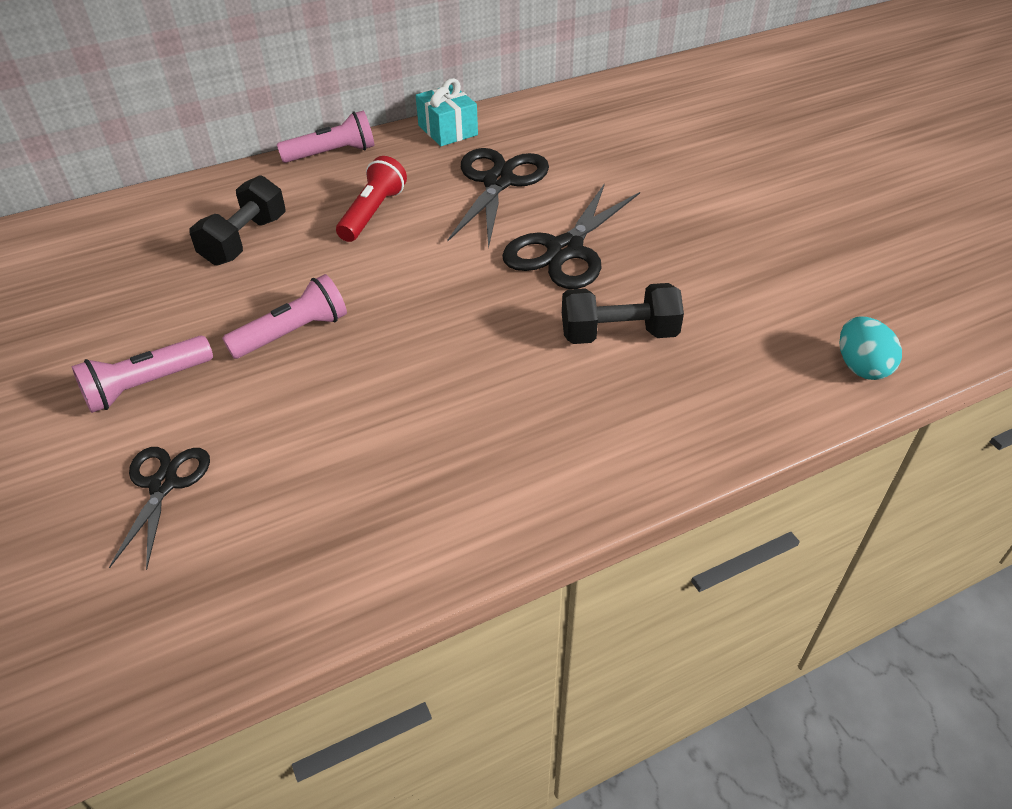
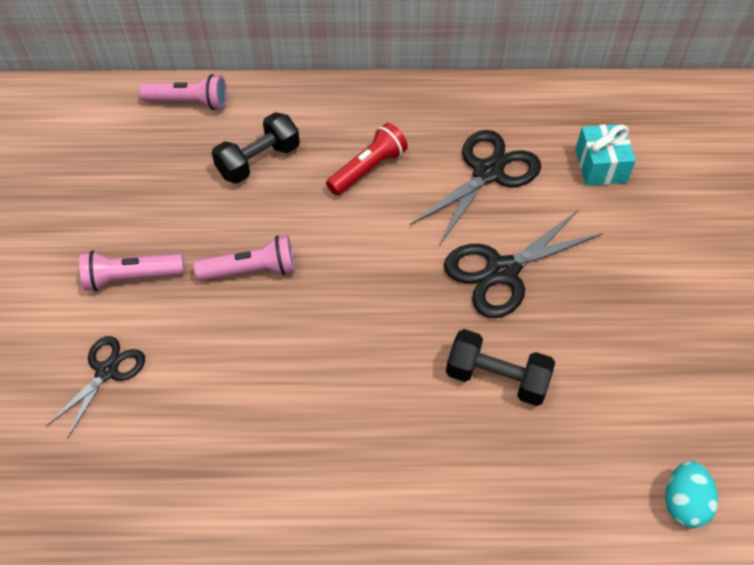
camera: 25 degrees right, 10 degrees up
(332, 154) = (367, 90): pink flashlight -> pink flashlight (189, 103)
(447, 130) = (476, 96): turquoise gift -> turquoise gift (600, 166)

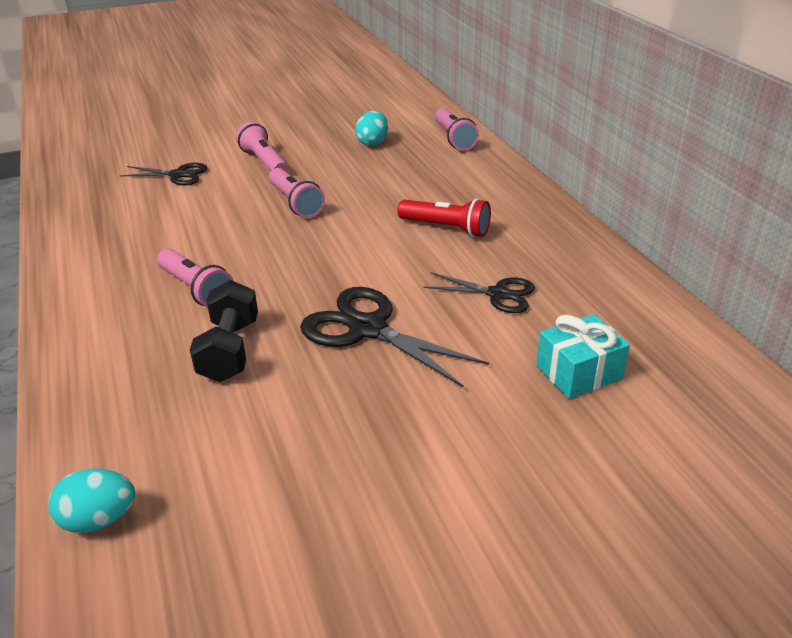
camera: 70 degrees right, 20 degrees down
(150, 169) = (372, 143): none -> turquoise egg
(259, 161) = (414, 179): black dumbbell -> none
(383, 390) = (196, 289): none -> pink flashlight
(487, 173) = (497, 294): black scissors -> black scissors, size x0.61

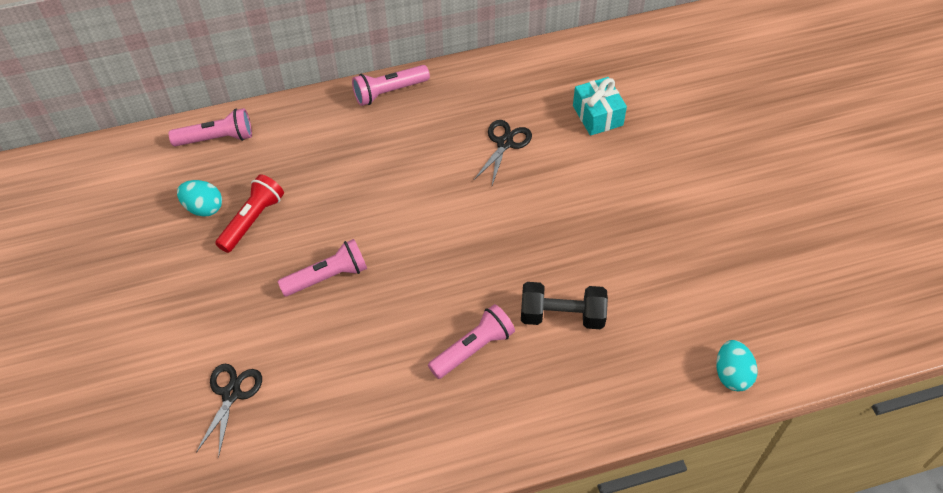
camera: 85 degrees left, 20 degrees up
(264, 162) = (223, 308): pink flashlight -> pink flashlight (389, 92)
(368, 329) = (542, 226): black scissors -> none
(446, 228) = (400, 164): red flashlight -> red flashlight (252, 220)

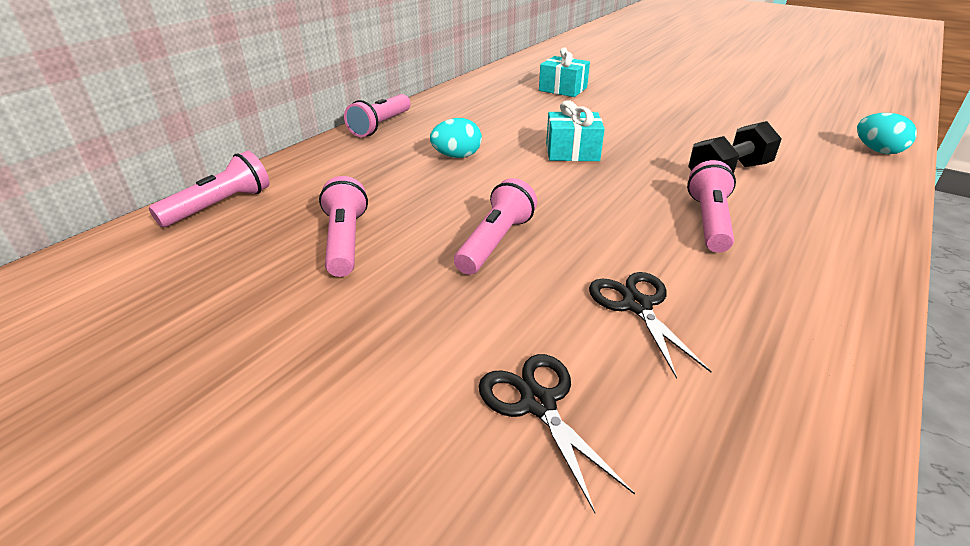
camera: 40 degrees left, 20 degrees down
(203, 208) = (264, 258): turquoise egg -> turquoise egg (457, 156)
(252, 220) = (345, 241): red flashlight -> pink flashlight
(485, 215) = (572, 152): none -> turquoise gift
(504, 143) = (521, 118): black scissors -> black scissors (637, 306)

